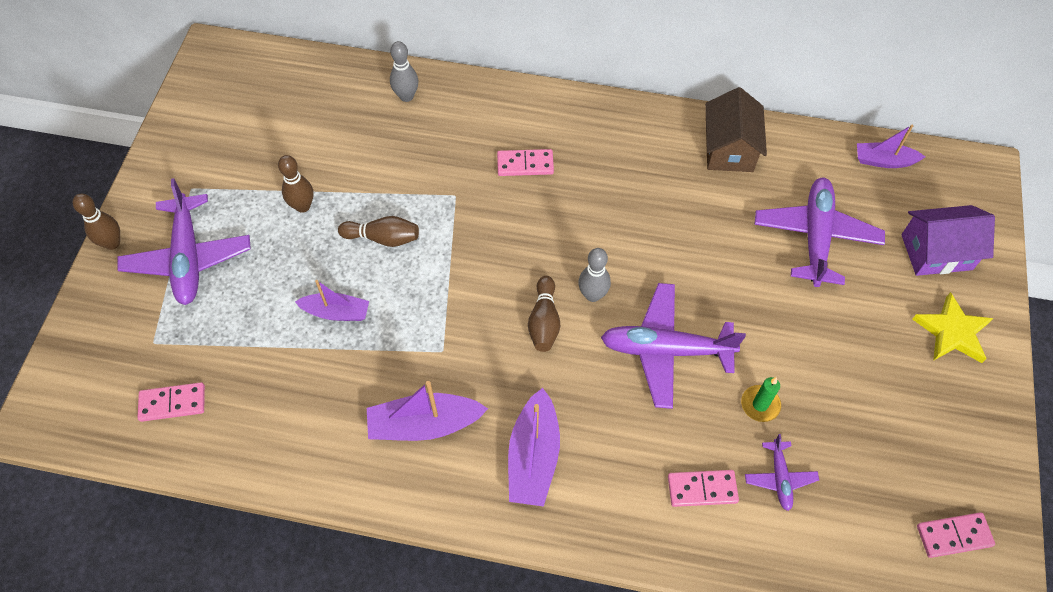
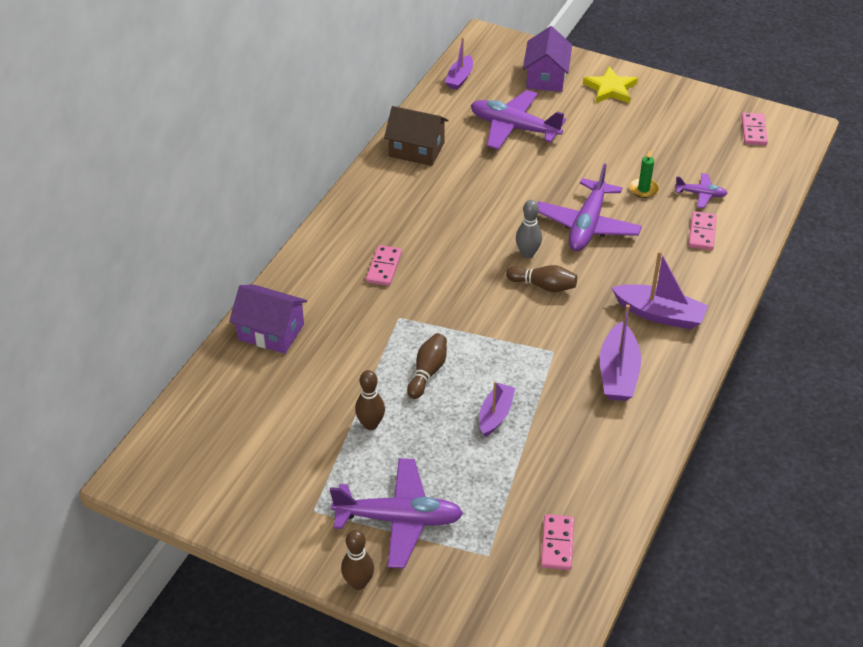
camera: 75 degrees left, 15 degrees down
(406, 96) = (271, 332): grey bowling pin -> purple house

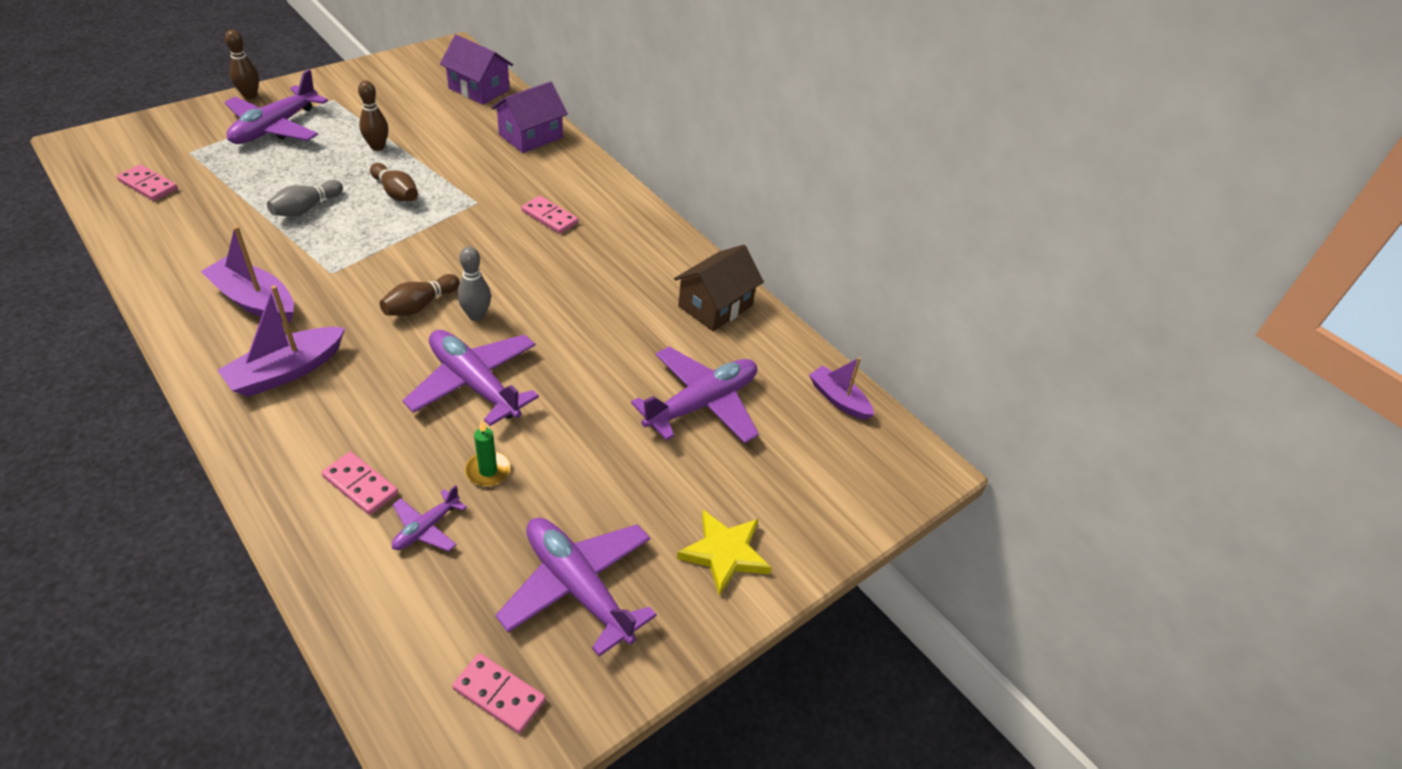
camera: 110 degrees right, 0 degrees up
(495, 415) = (306, 208): purple boat -> grey bowling pin
(546, 77) = (795, 490): purple house -> purple house (479, 89)
(678, 128) = (578, 587): none -> purple plane

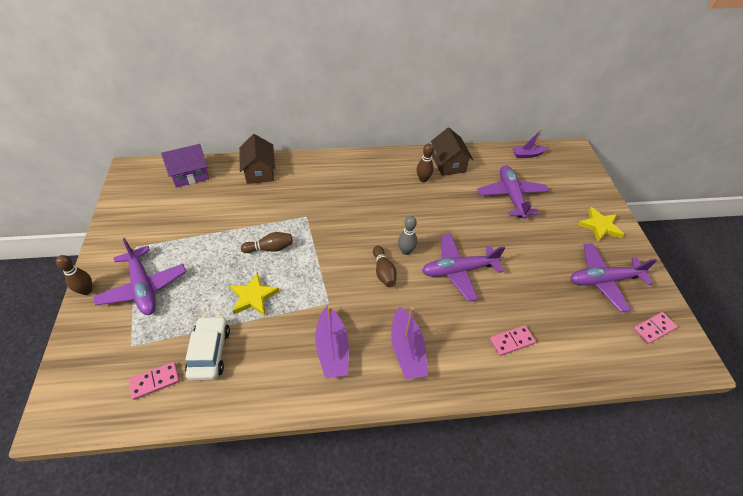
camera: 55 degrees left, 5 degrees up
(205, 207) = (209, 352): none -> white car
(255, 301) = (332, 349): purple boat -> purple boat turned 75 degrees counterclockwise
(306, 208) = (253, 297): grey bowling pin -> yellow star
(377, 147) = (213, 241): brown bowling pin -> brown bowling pin (423, 179)
(426, 528) = (550, 323): purple plane -> none
(488, 471) = (522, 286): green candle -> none
(531, 136) = (259, 171): purple house -> brown house
(550, 217) = (341, 192): pink domino -> none

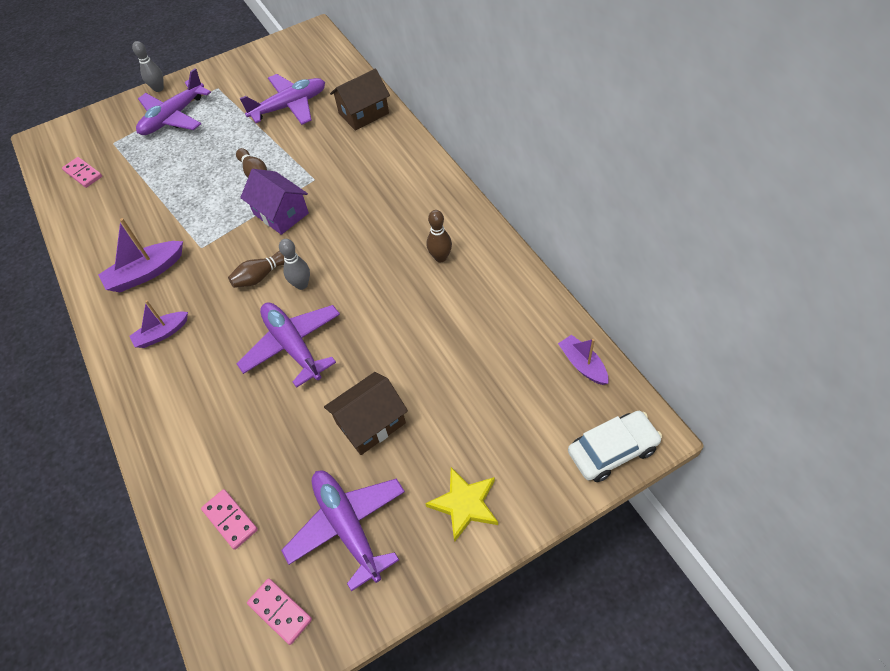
camera: 75 degrees right, 5 degrees up
(86, 290) = (158, 89): brown bowling pin -> grey bowling pin
(190, 175) = (328, 70): purple house -> purple house (281, 213)
(209, 352) = (119, 191): white car -> white car (612, 450)
(253, 297) = (188, 190): yellow star -> none
(407, 350) = (162, 334): purple boat -> purple boat, size x0.66
(448, 164) = (491, 273): brown house -> brown house (370, 423)
(511, 196) = (466, 367): purple plane -> purple plane (289, 106)
(511, 341) = (203, 432): pink domino -> pink domino (230, 519)

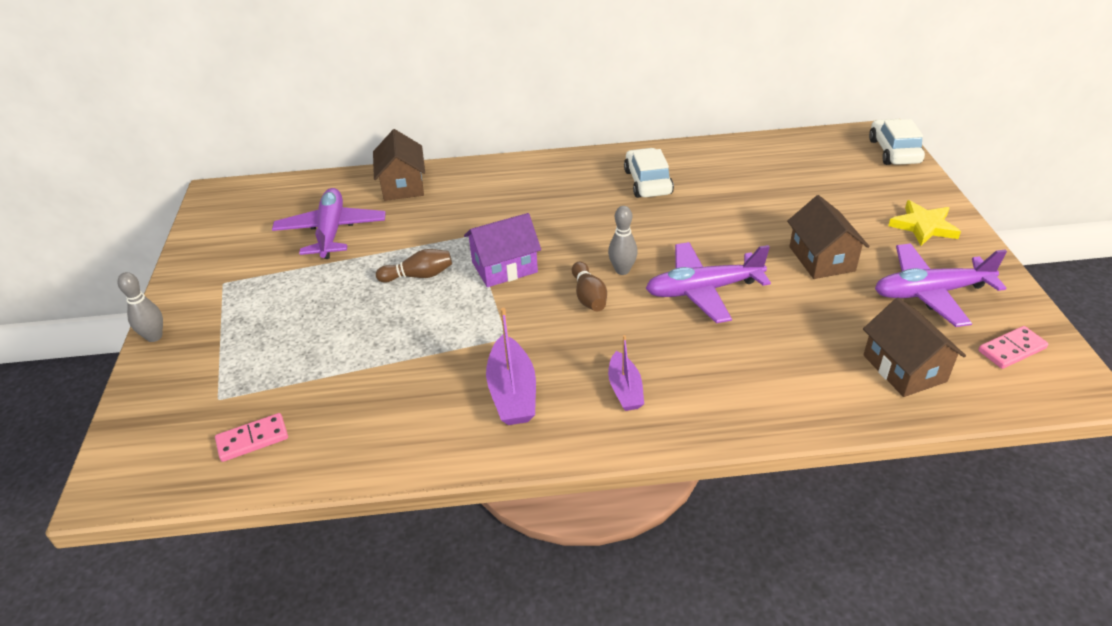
camera: 70 degrees left, 15 degrees down
(173, 117) = (235, 330): purple plane -> none
(230, 519) = (904, 368): pink domino -> brown house
(440, 257) = (647, 182): brown bowling pin -> white car
(582, 364) = (808, 144): purple boat -> none

